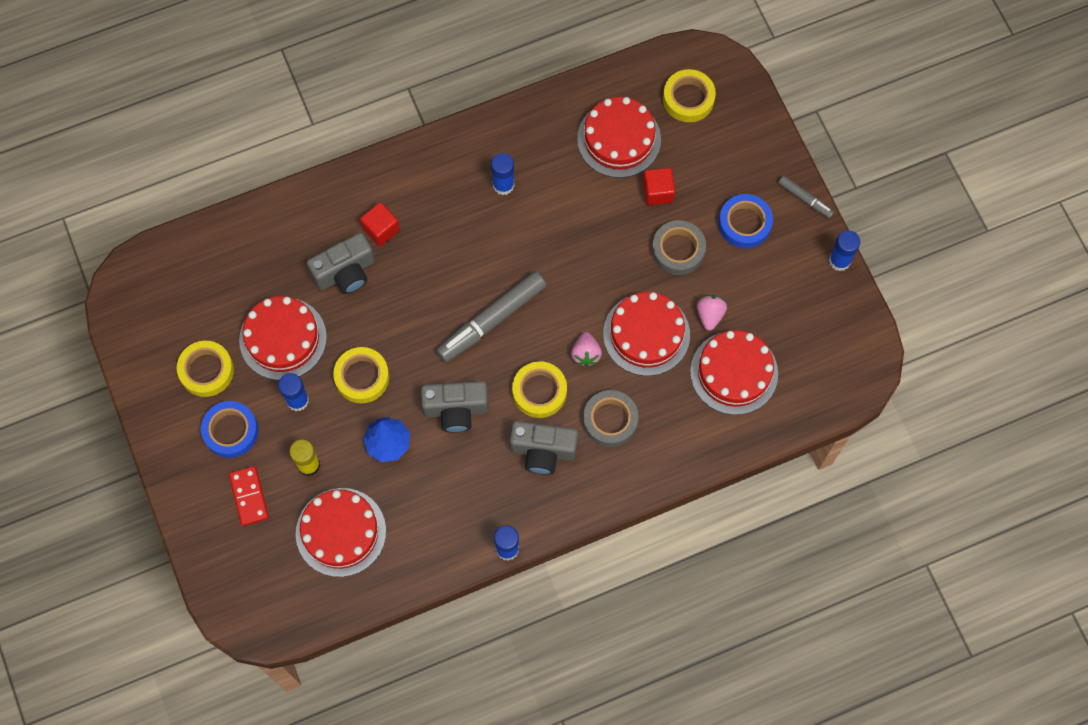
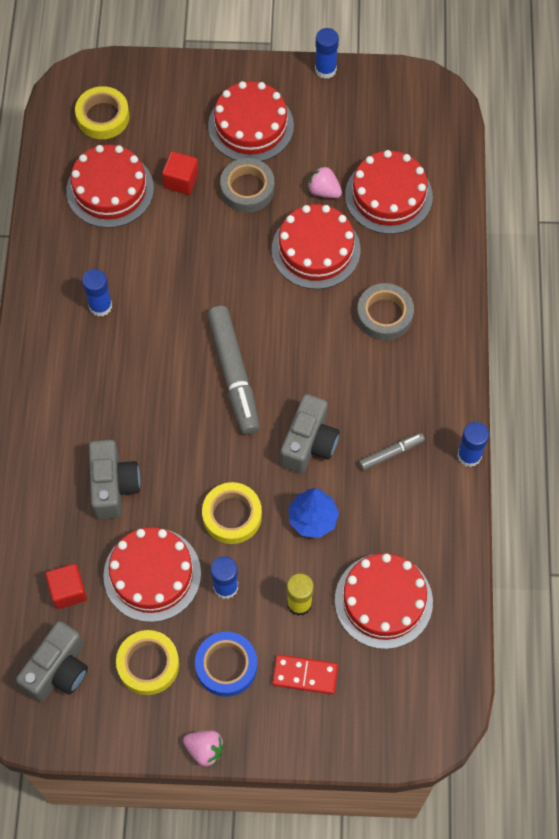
camera: 65 degrees left, 5 degrees down
(381, 229) = (85, 434): red cube -> red cube (68, 591)
(539, 391) = (327, 362): yellow tape -> none
(543, 451) = (387, 384): grey camera -> grey camera (58, 670)
(586, 354) = (309, 307): pink strawberry -> pink strawberry (205, 749)
(744, 224) = (251, 126): blue tape -> red cake
(805, 199) = (253, 70): grey marker -> grey marker (391, 453)

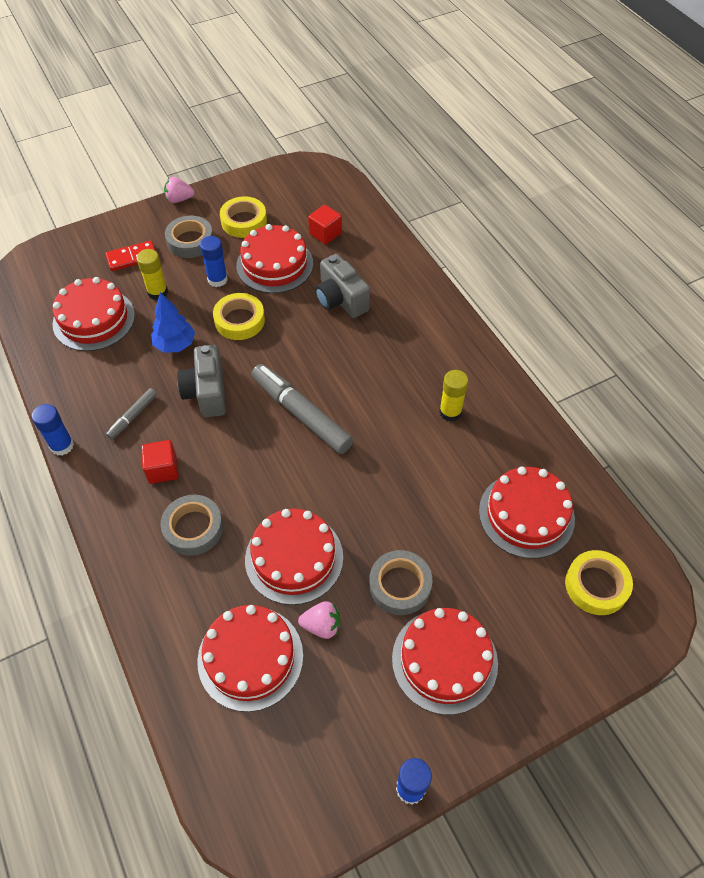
camera: 150 degrees right, 10 degrees down
(58, 670) = (300, 197): grey camera -> none
(100, 306) = (450, 412): blue glue stick -> yellow glue stick
(181, 180) = (469, 559): red cube -> red cube (162, 469)
(226, 666) = (190, 241): blue tape -> grey tape

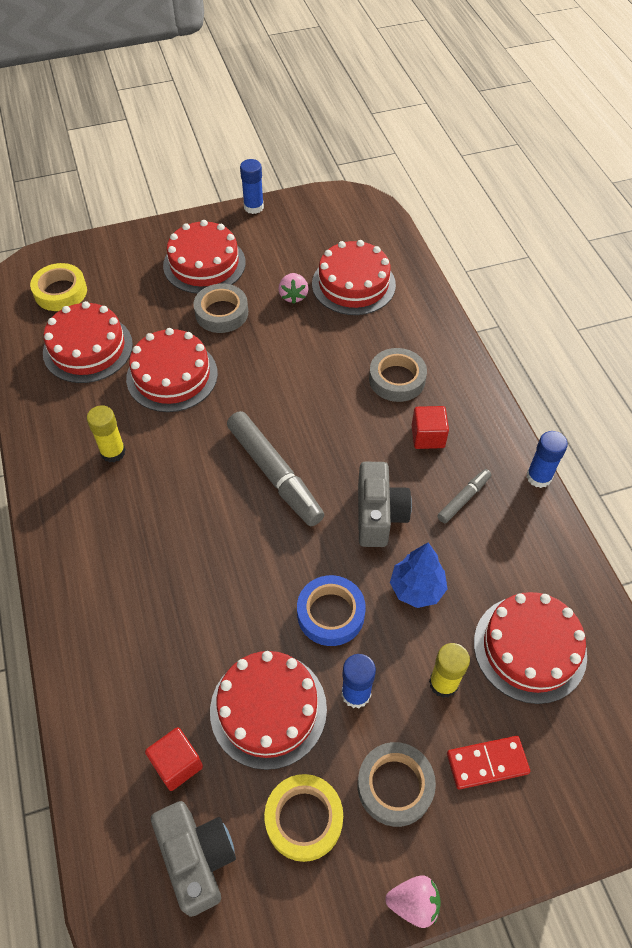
camera: 170 degrees left, 0 degrees up
(239, 320) = (330, 614): yellow tape -> blue tape
(294, 558) = (307, 344): red cake -> red cake (172, 376)
(322, 625) = (293, 296): pink strawberry -> pink strawberry turned 105 degrees counterclockwise
(340, 300) = (189, 626): grey camera -> grey camera (197, 858)

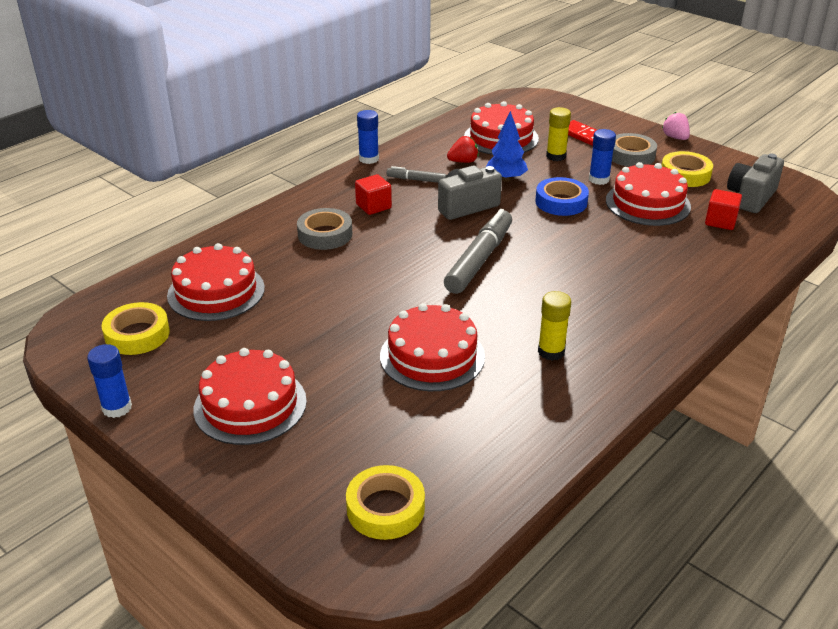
camera: 120 degrees left, 20 degrees down
(88, 348) = (450, 434): red cake -> none
(221, 313) = (320, 359): grey tape -> none
(293, 296) = (259, 322): pink strawberry -> none
(327, 232) = (137, 334): none -> yellow tape
(484, 567) = (463, 161): none -> red strawberry

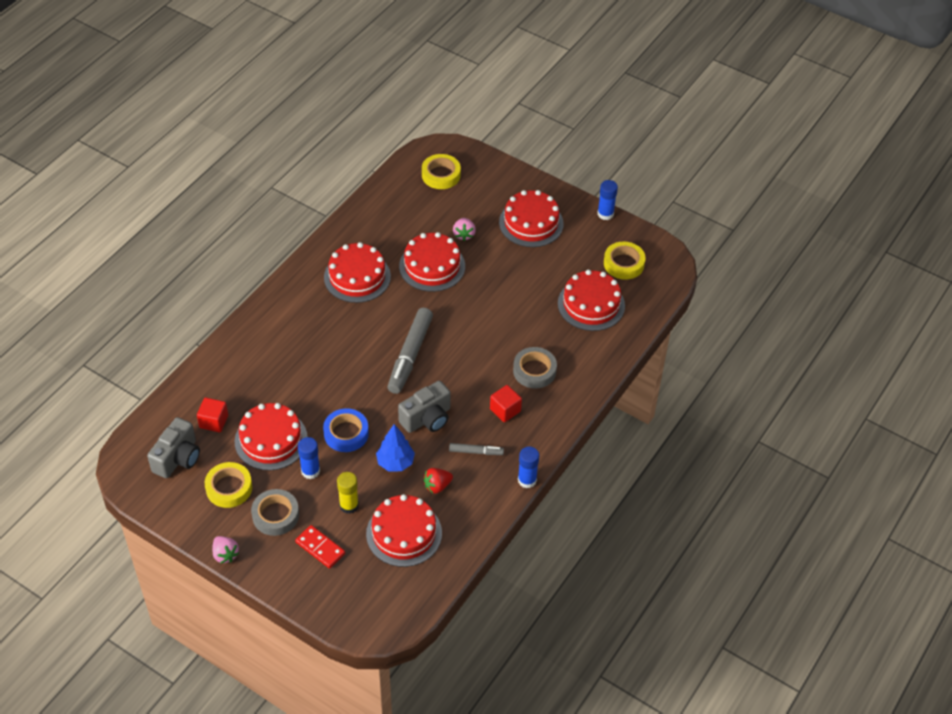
camera: 170 degrees right, 15 degrees up
(370, 397) = (464, 235): none -> pink strawberry
(551, 352) = (357, 277): yellow glue stick -> red cake

